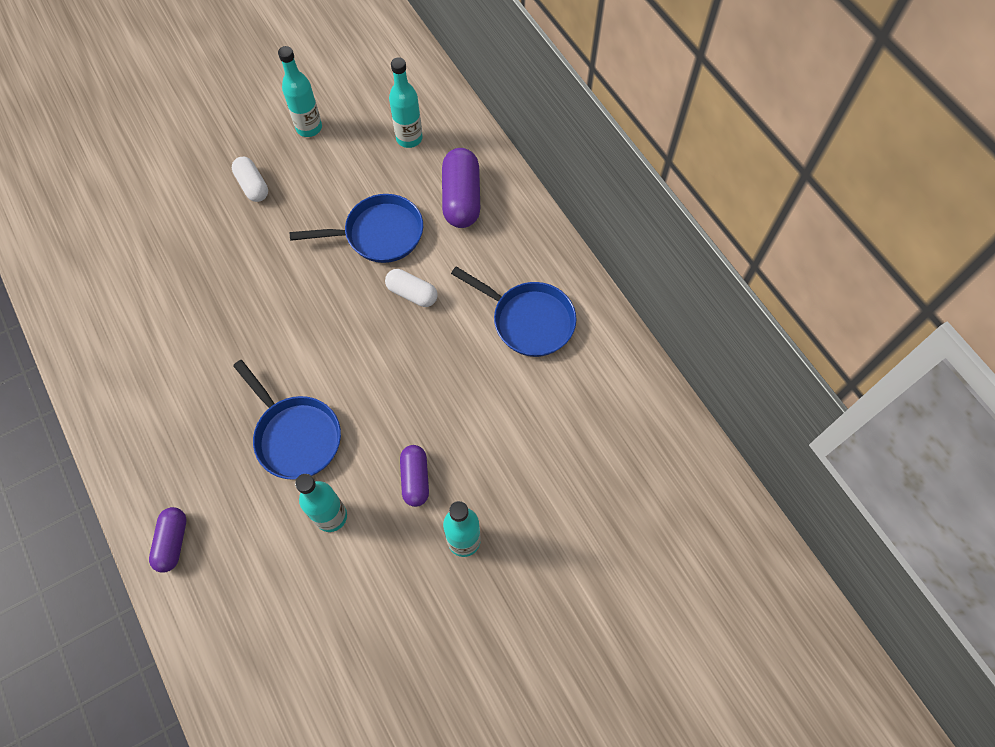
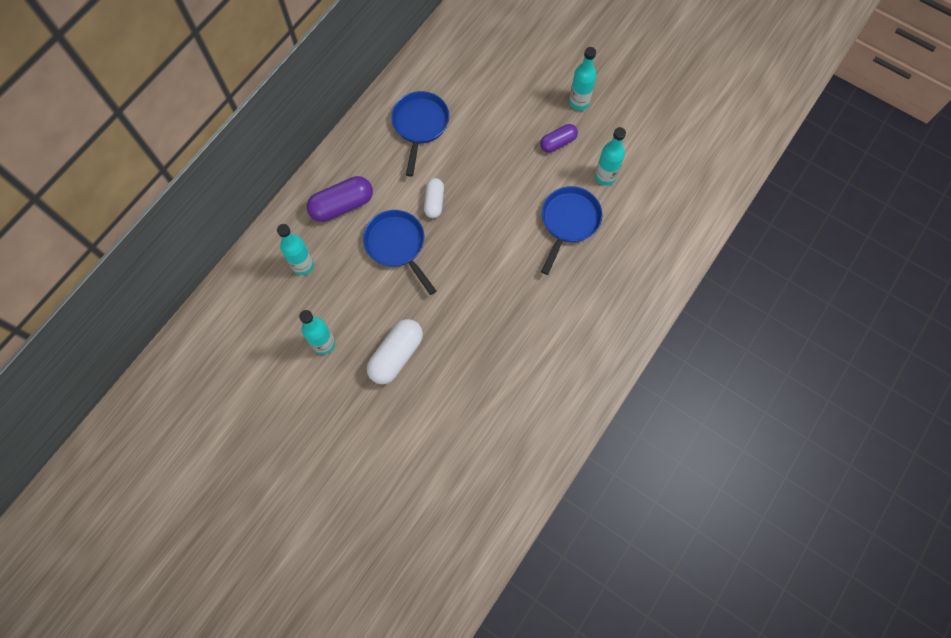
camera: 115 degrees left, 5 degrees up
(172, 542) = (670, 255): purple capsule -> none
(252, 186) = (396, 355): white capsule -> white capsule, size x1.61

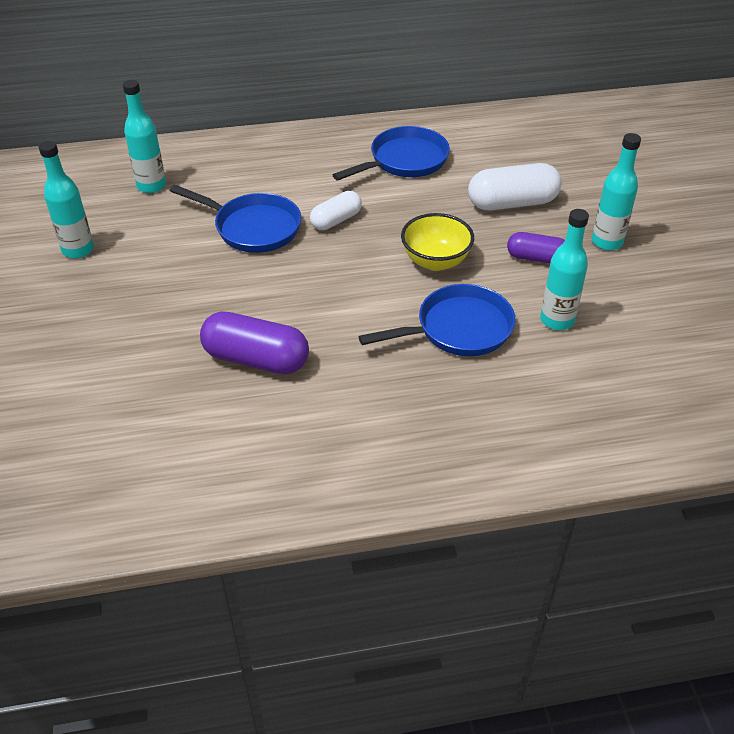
camera: 45 degrees right, 25 degrees down
(342, 205) = (248, 169): purple capsule -> purple capsule (256, 359)
(396, 355) = (121, 306): white capsule -> white capsule (512, 203)
(397, 245) = (253, 228): blue pan -> blue pan turned 105 degrees clockwise
(513, 187) = (435, 261): none -> yellow bowl

